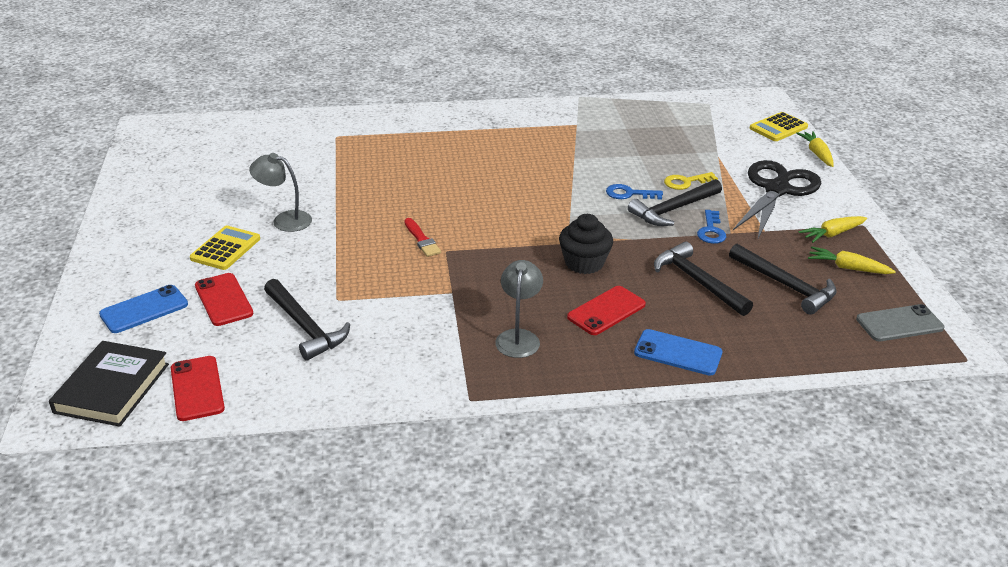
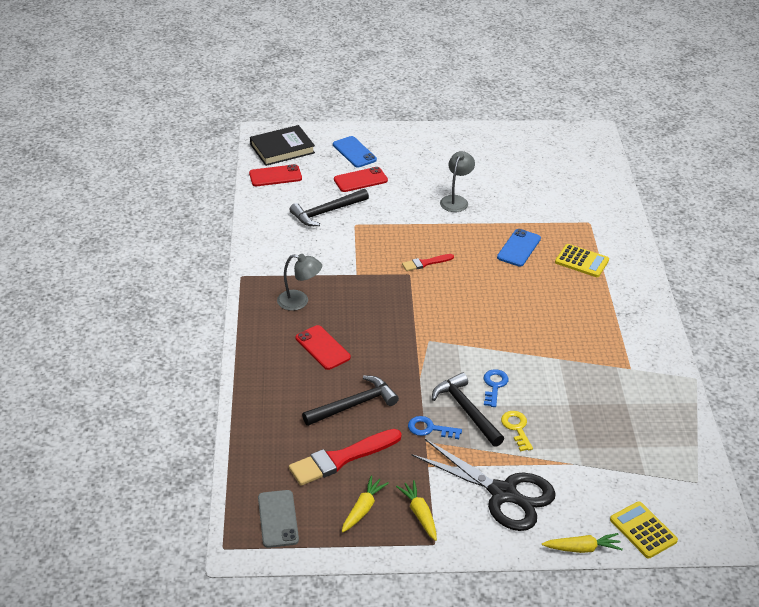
camera: 95 degrees right, 5 degrees up
(112, 388) = (282, 149): black book -> black book turned 45 degrees counterclockwise
(225, 249) = (420, 177): yellow calculator -> yellow calculator (581, 261)
(584, 263) = (386, 344): black cupcake -> none
(678, 353) = (267, 377): blue phone -> blue phone (518, 248)
(786, 286) = (341, 458): black hammer -> red brush

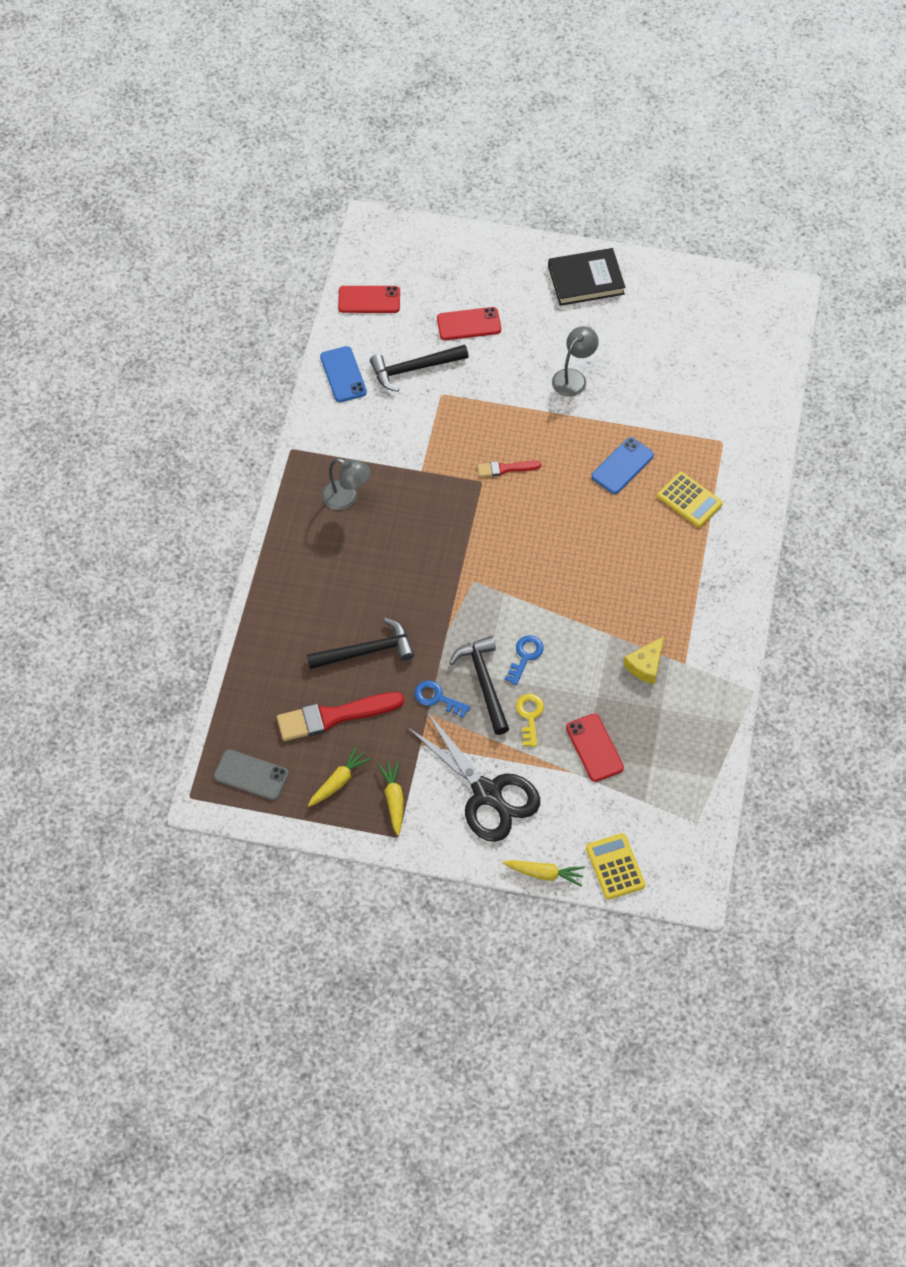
camera: 15 degrees right, 20 degrees up
(278, 519) = (251, 775): grey phone -> grey phone turned 75 degrees counterclockwise
(282, 149) = (389, 255): black book -> black book (586, 280)
(322, 348) = (354, 568): red phone -> red phone (594, 748)
(354, 152) = (475, 276): blue phone -> blue phone (343, 374)
(599, 375) = (645, 665): none -> yellow cheese

